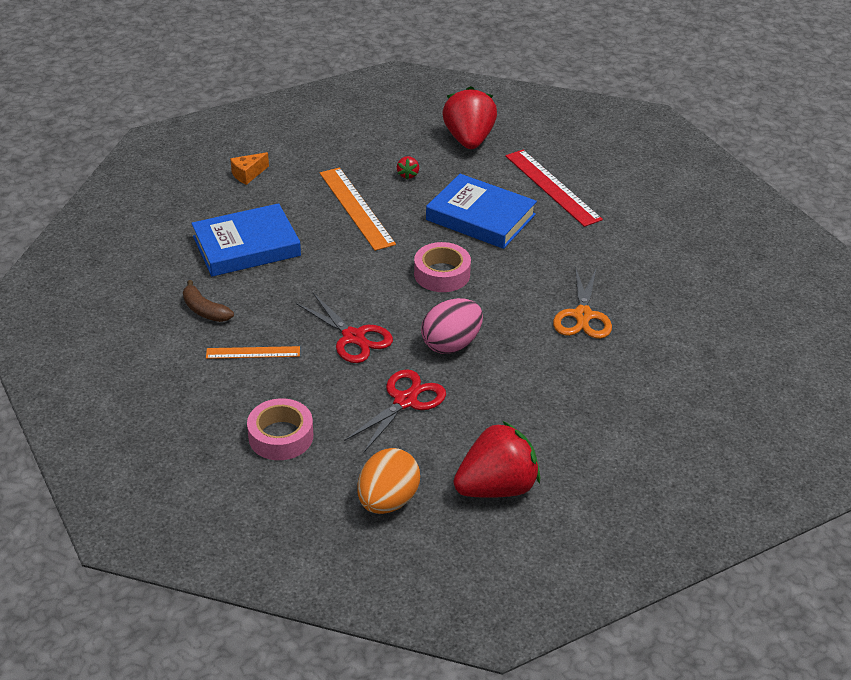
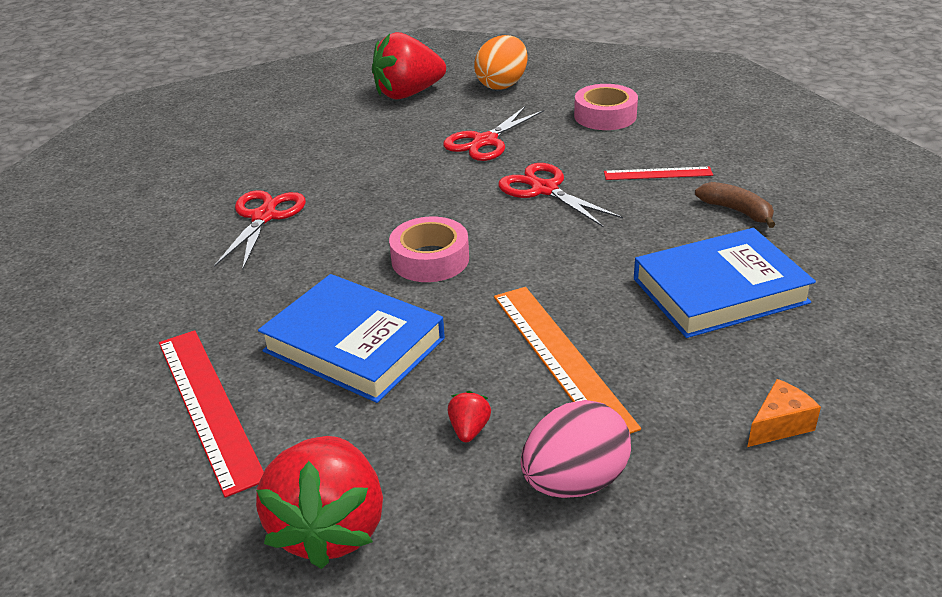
camera: 175 degrees left, 5 degrees down
(253, 352) = (658, 173): orange ruler -> red ruler
(451, 344) = (430, 186): pink egg -> pink egg (574, 481)
(582, 315) = (264, 217): orange scissors -> red scissors

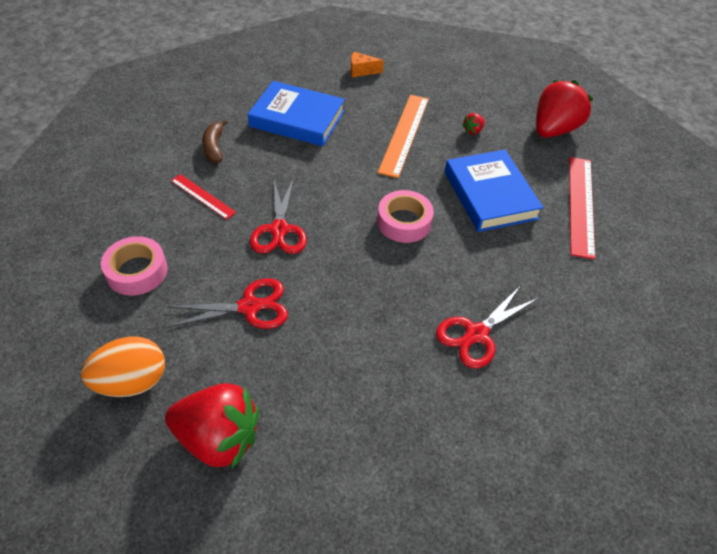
camera: 145 degrees left, 15 degrees up
(574, 481) = (453, 96): pink egg -> none

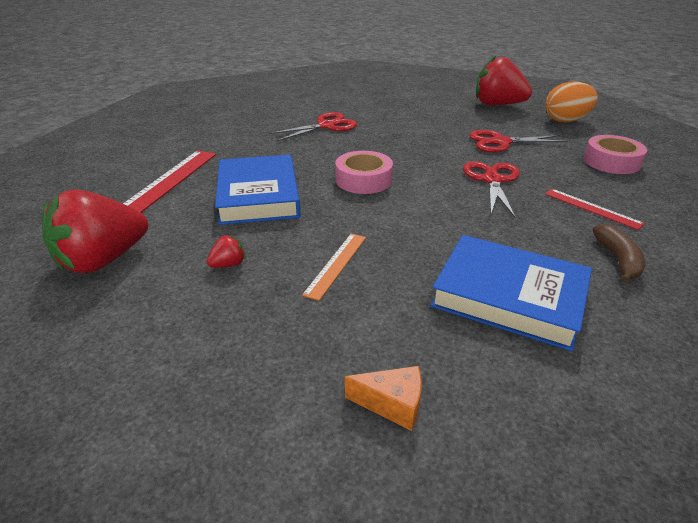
camera: 170 degrees left, 15 degrees down
(404, 134) = (336, 264): orange ruler -> orange ruler, size x0.57

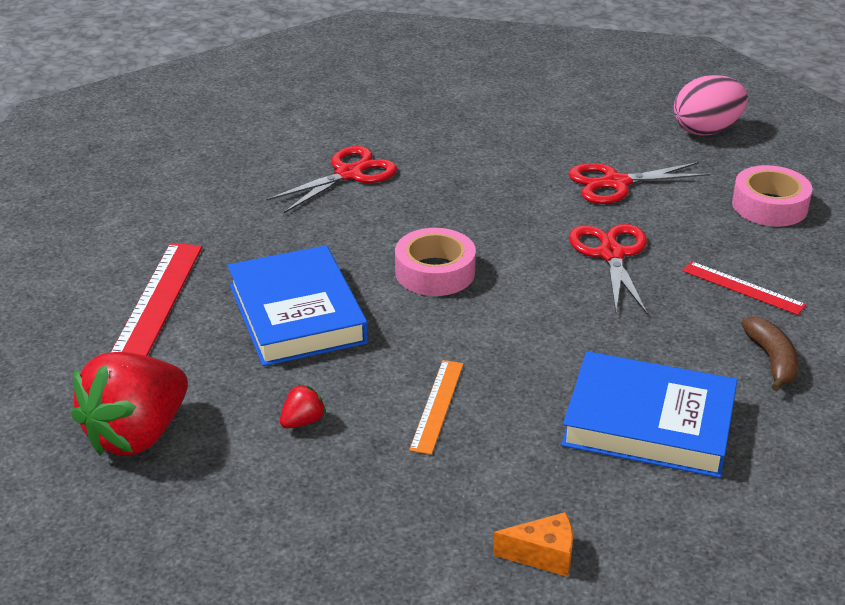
camera: 10 degrees left, 0 degrees up
(497, 105) = (603, 105): red strawberry -> none
(565, 120) = (706, 130): orange egg -> pink egg

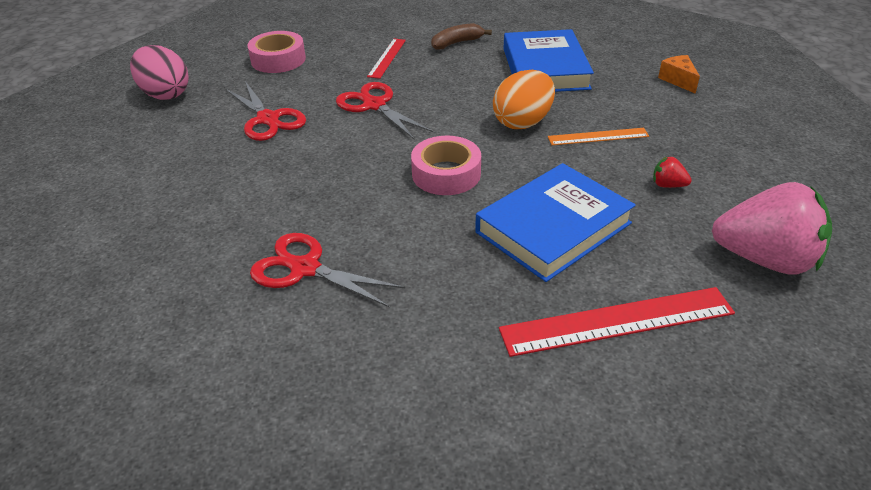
camera: 110 degrees left, 5 degrees up
(137, 434) = (765, 259): red strawberry -> pink strawberry
(508, 355) = (522, 122): none -> orange egg
(611, 254) = (374, 105): red scissors -> red scissors turned 75 degrees clockwise

